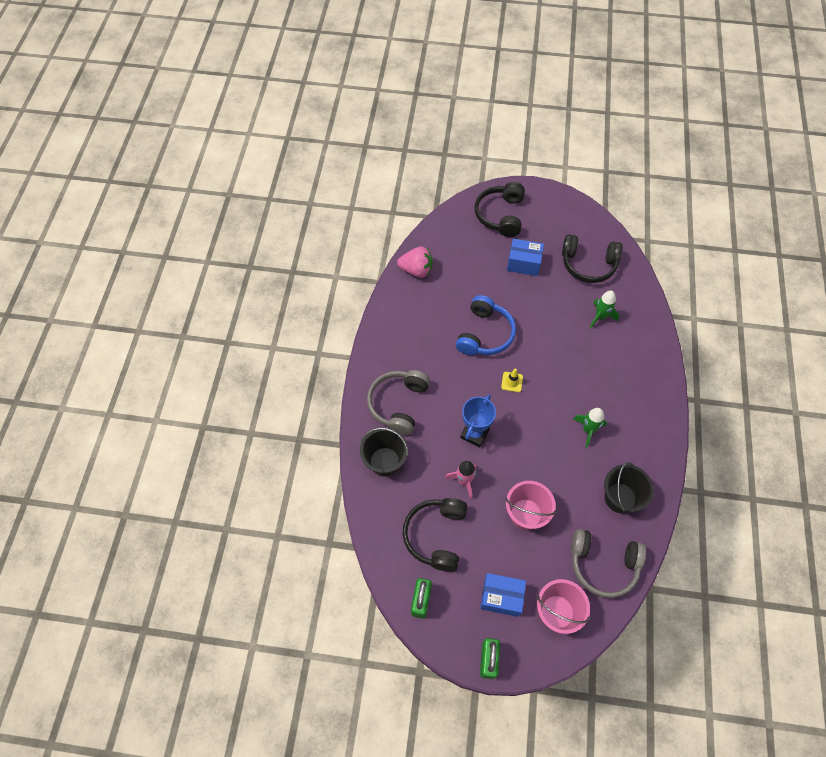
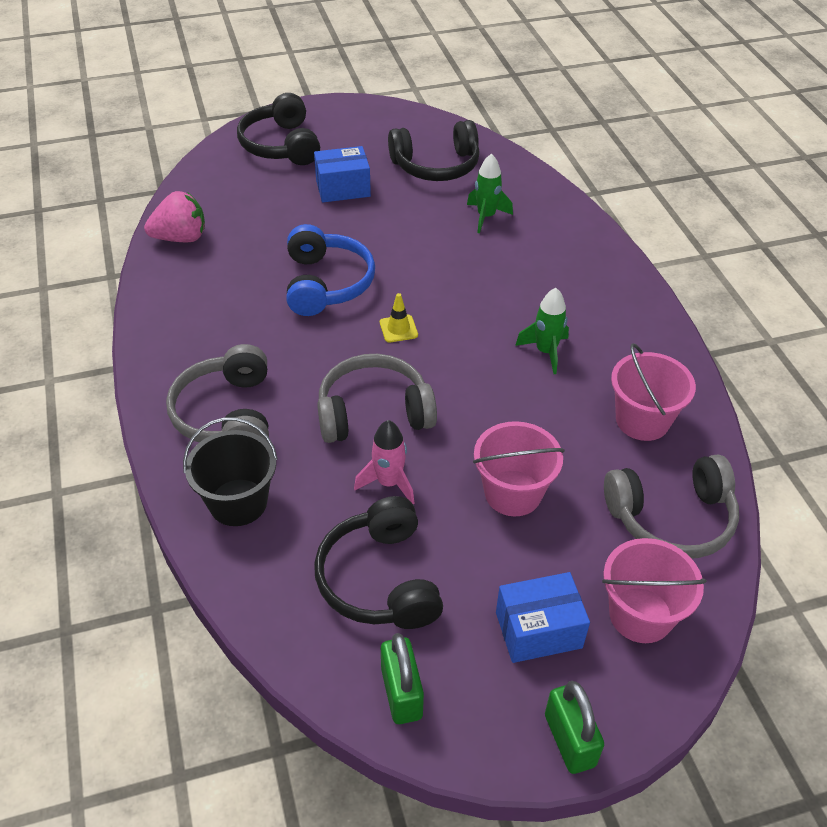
camera: 25 degrees left, 15 degrees down
(474, 433) = (374, 413): blue trophy -> grey headphones
(620, 498) = (642, 420): black bucket -> pink bucket

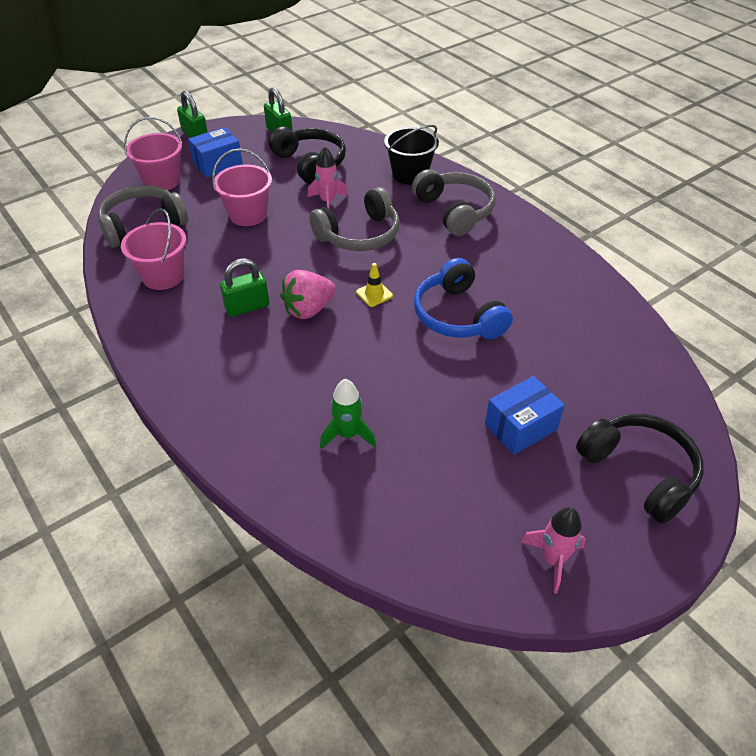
camera: 160 degrees right, 0 degrees up
(181, 238) = (617, 322): pink strawberry -> pink strawberry (308, 309)
(382, 123) = (553, 559): none -> pink rocket
(436, 165) = (440, 498): black headphones -> none
(545, 352) = (247, 307): green rocket -> green padlock

